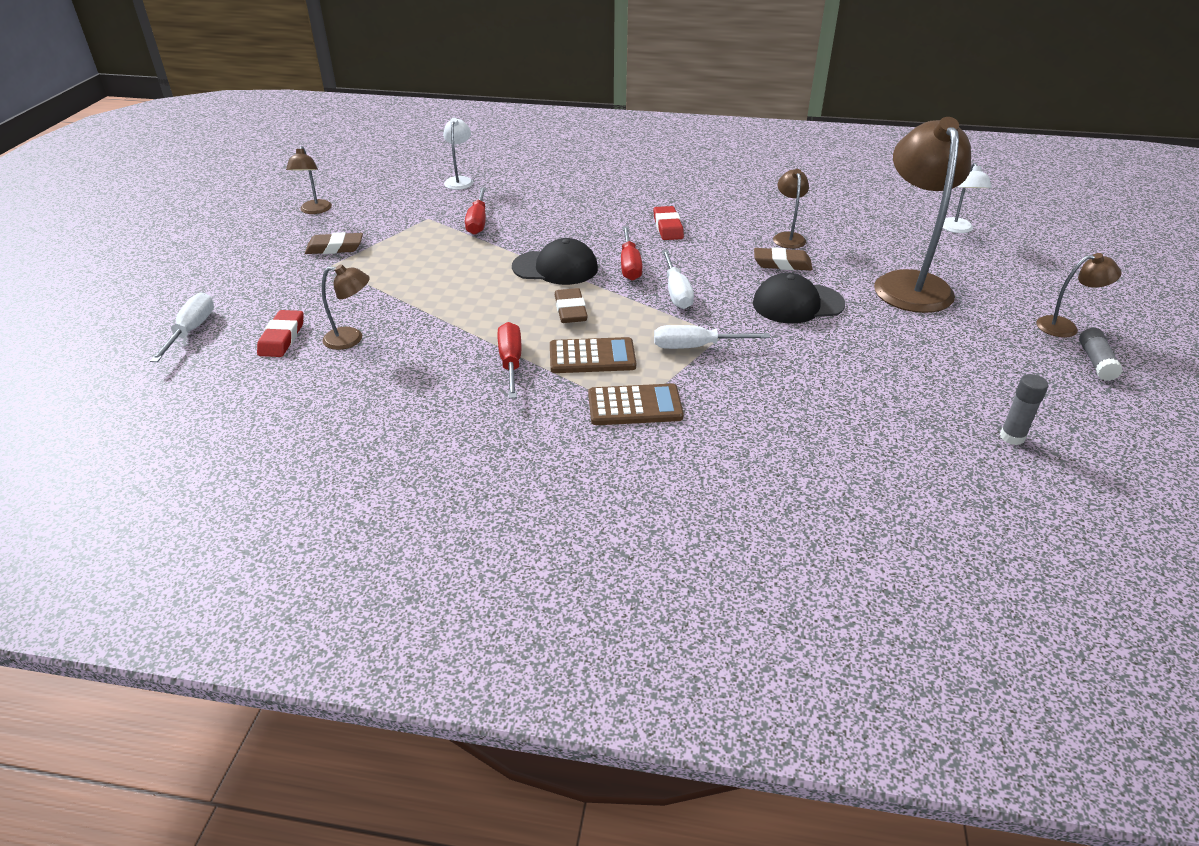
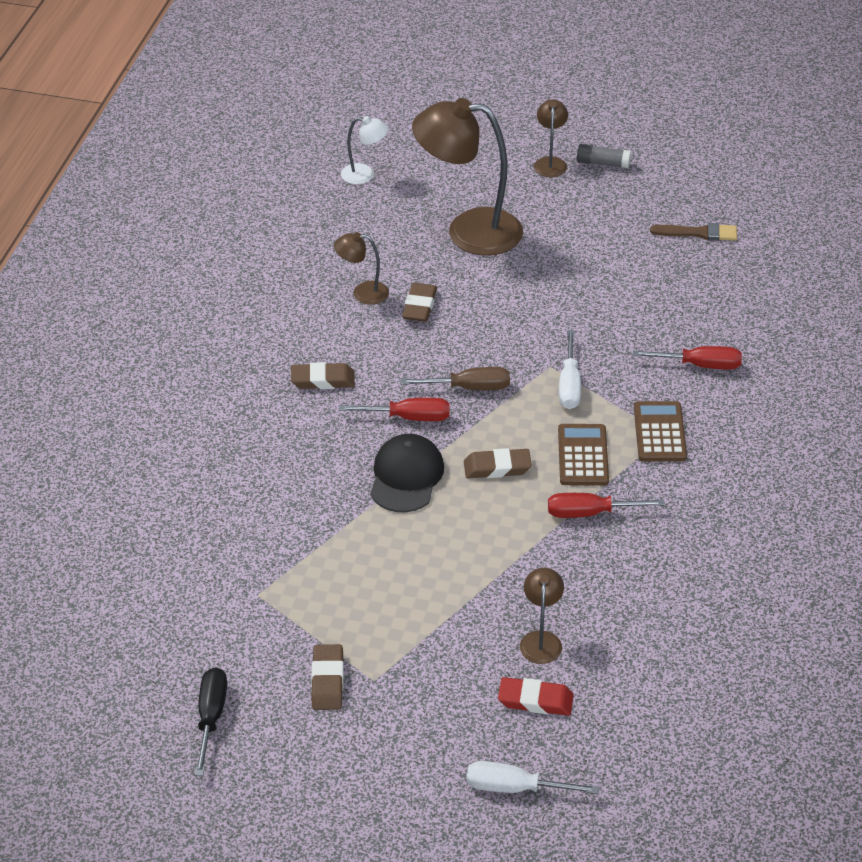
camera: 85 degrees left, 5 degrees up
(314, 210) = (211, 718): brown lamp -> black screwdriver
(460, 181) = (146, 567): white lamp -> none
(478, 222) = (278, 545): red screwdriver -> red screwdriver (699, 365)
(668, 227) = (323, 380): red eraser -> brown eraser
(676, 292) = (469, 388): white screwdriver -> brown screwdriver
(797, 304) = (499, 309): black cap -> none
(1012, 437) = (699, 233): grey glue stick -> brown brush

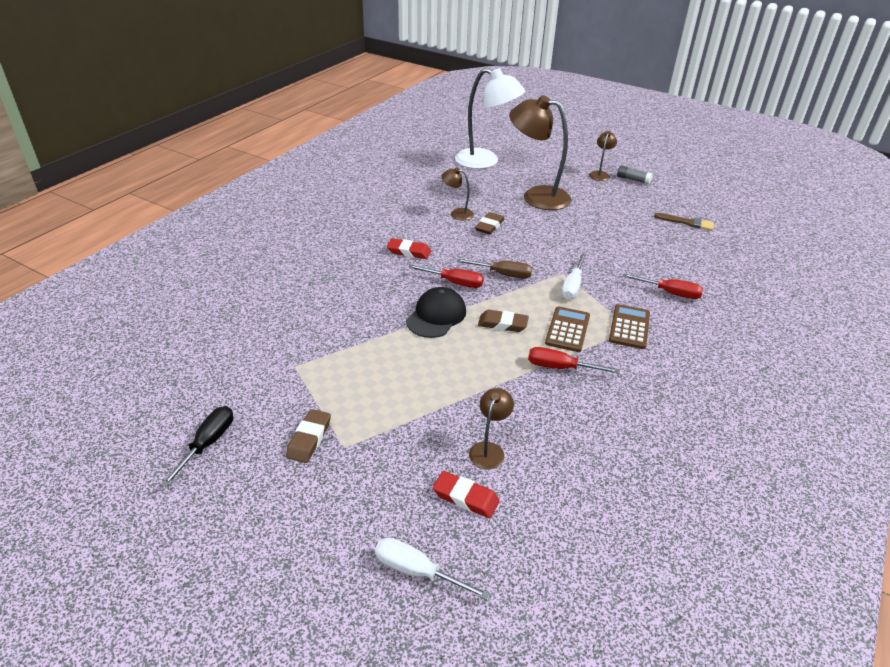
camera: 15 degrees right, 5 degrees down
(323, 380) = (409, 252): brown eraser -> red eraser
(365, 175) = (485, 161): white lamp -> white lamp, size x2.15

